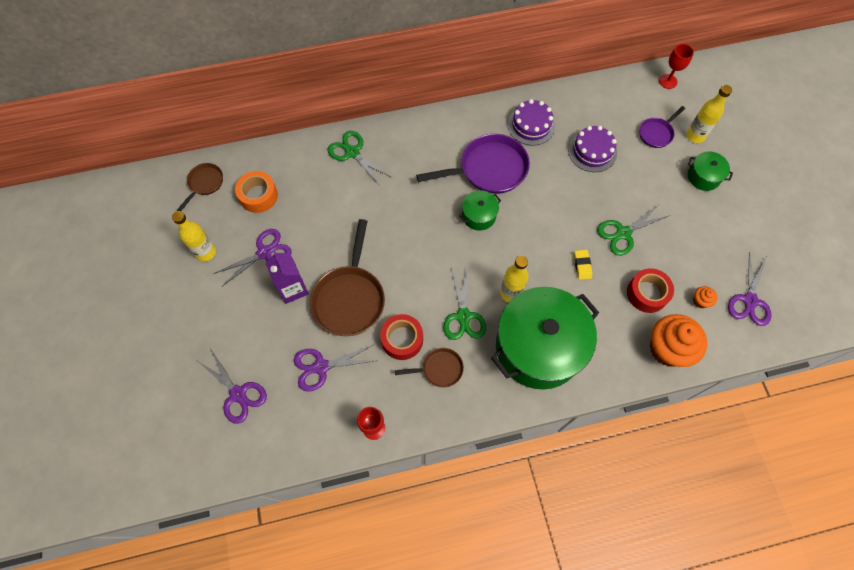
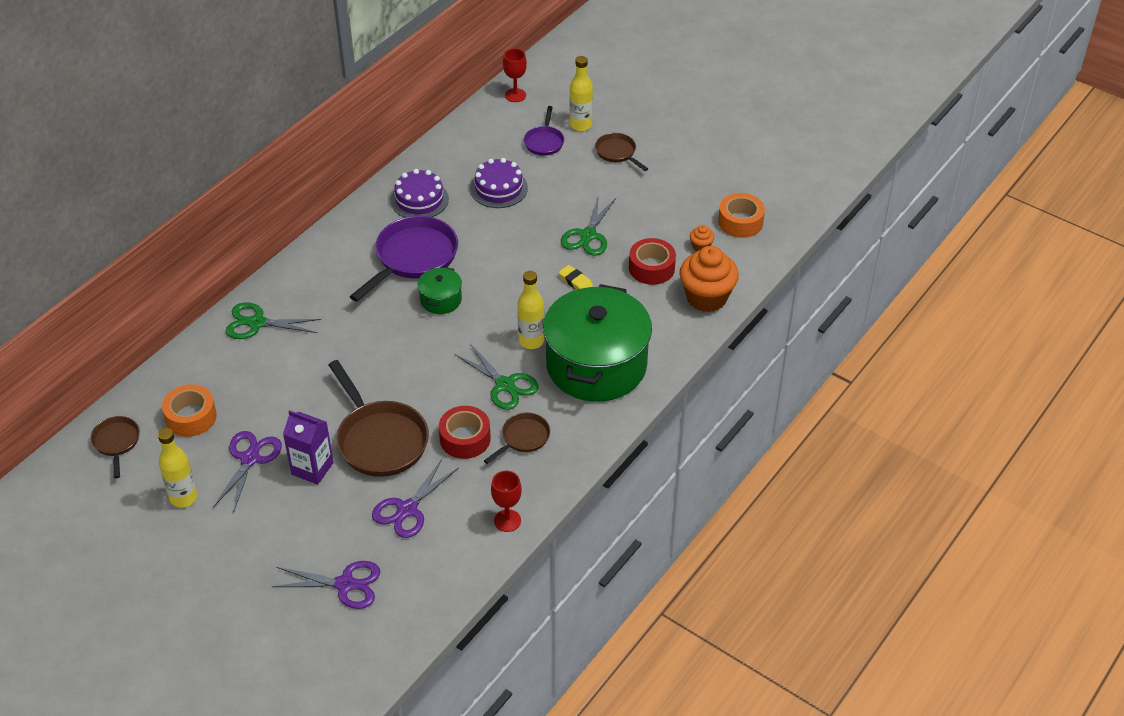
camera: 40 degrees left, 20 degrees down
(703, 177) = (617, 153): green pot -> brown pan
(750, 301) = (740, 222): purple scissors -> orange tape

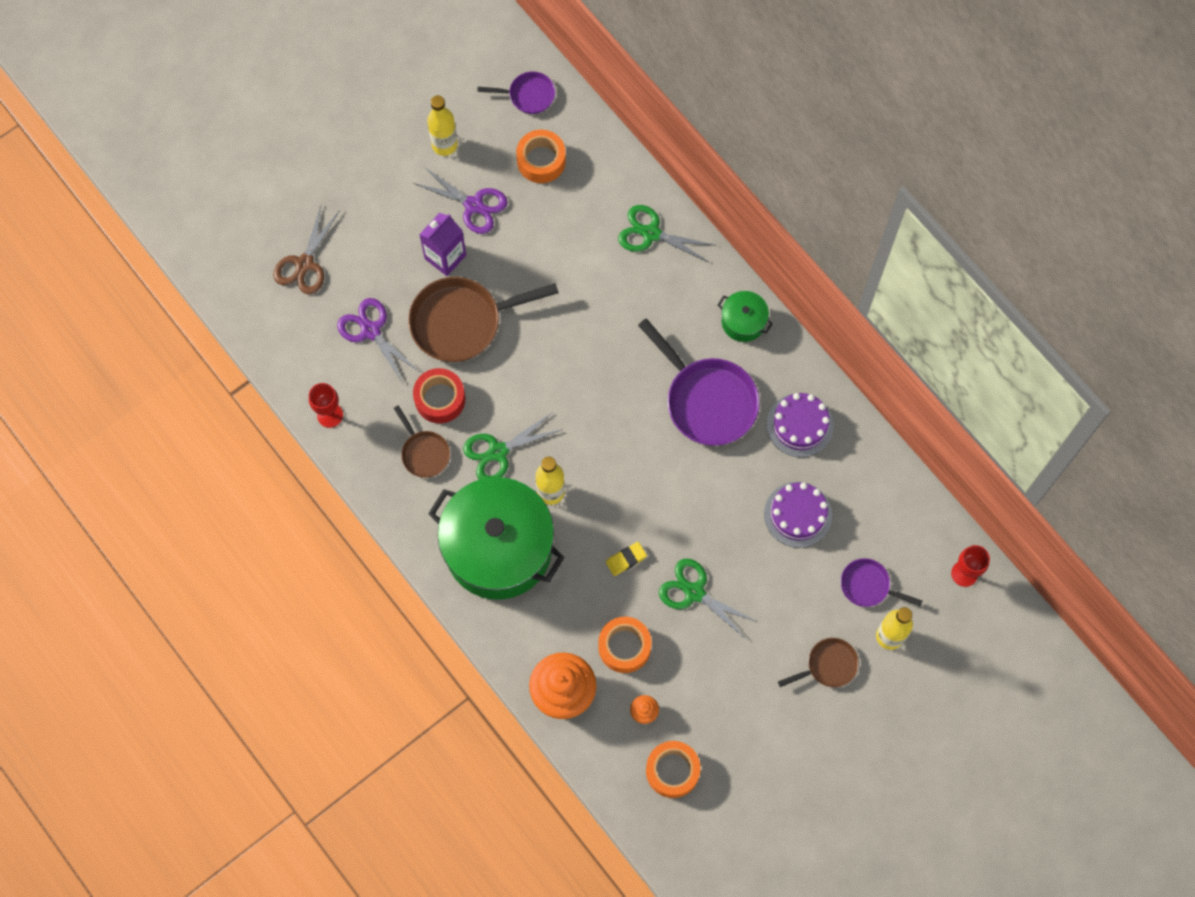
camera: 105 degrees right, 25 degrees up
(116, 442) = (528, 95): brown pan -> purple pan
(257, 323) = (651, 233): green scissors -> green scissors turned 90 degrees counterclockwise
(345, 584) = (305, 264): purple scissors -> brown scissors
(441, 300) = (636, 415): green pot -> green pot (743, 321)
(651, 268) = (624, 647): red tape -> orange tape

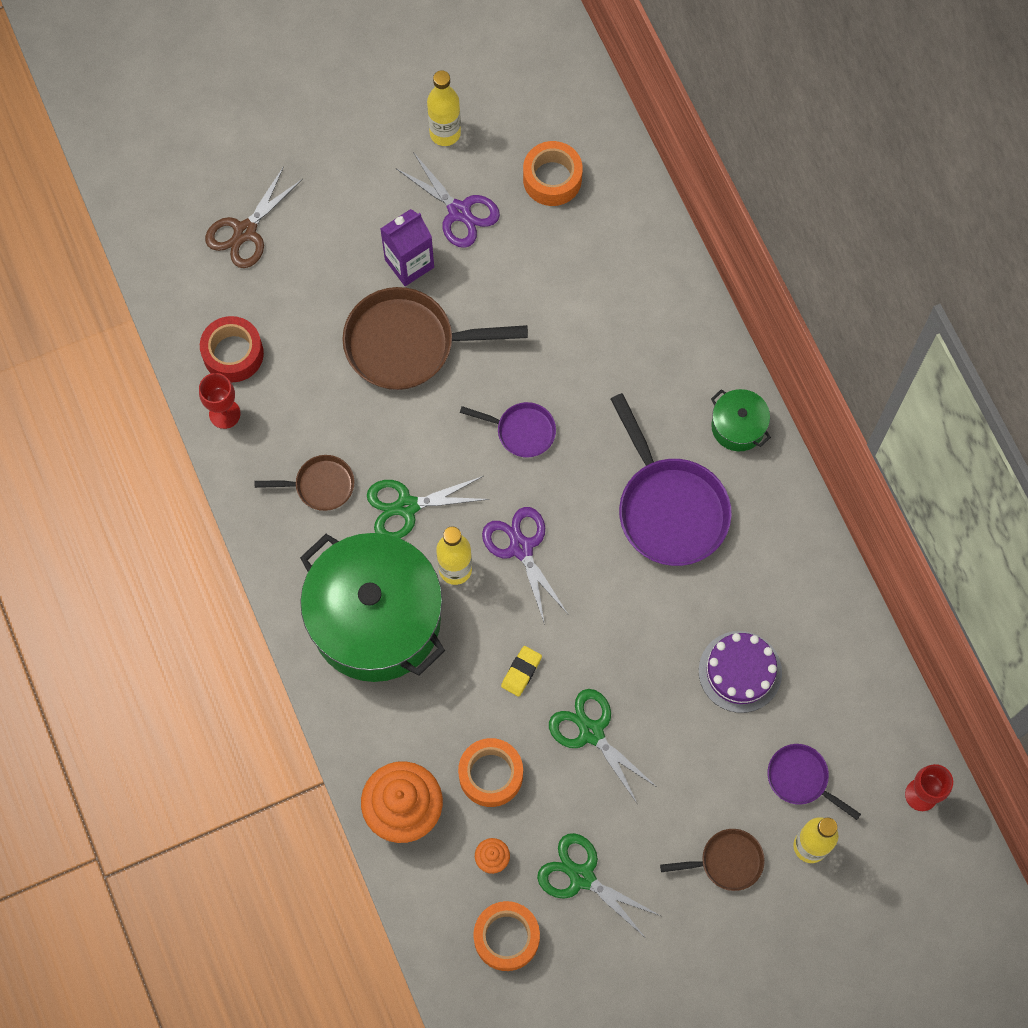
camera: 15 degrees right, 0 degrees up
(371, 331) = (299, 328): purple scissors -> purple scissors (521, 548)
(424, 453) = (320, 485): brown pan -> brown pan turned 75 degrees counterclockwise
(440, 399) = (356, 427): red tape -> red tape (233, 354)
(528, 95) = (558, 99): purple pan -> purple pan (522, 431)
(626, 559) = (521, 672): yellow eraser -> yellow eraser turned 45 degrees counterclockwise
(651, 233) = (657, 296): green scissors -> green scissors (582, 877)
(800, 425) = (771, 566): purple cake -> none

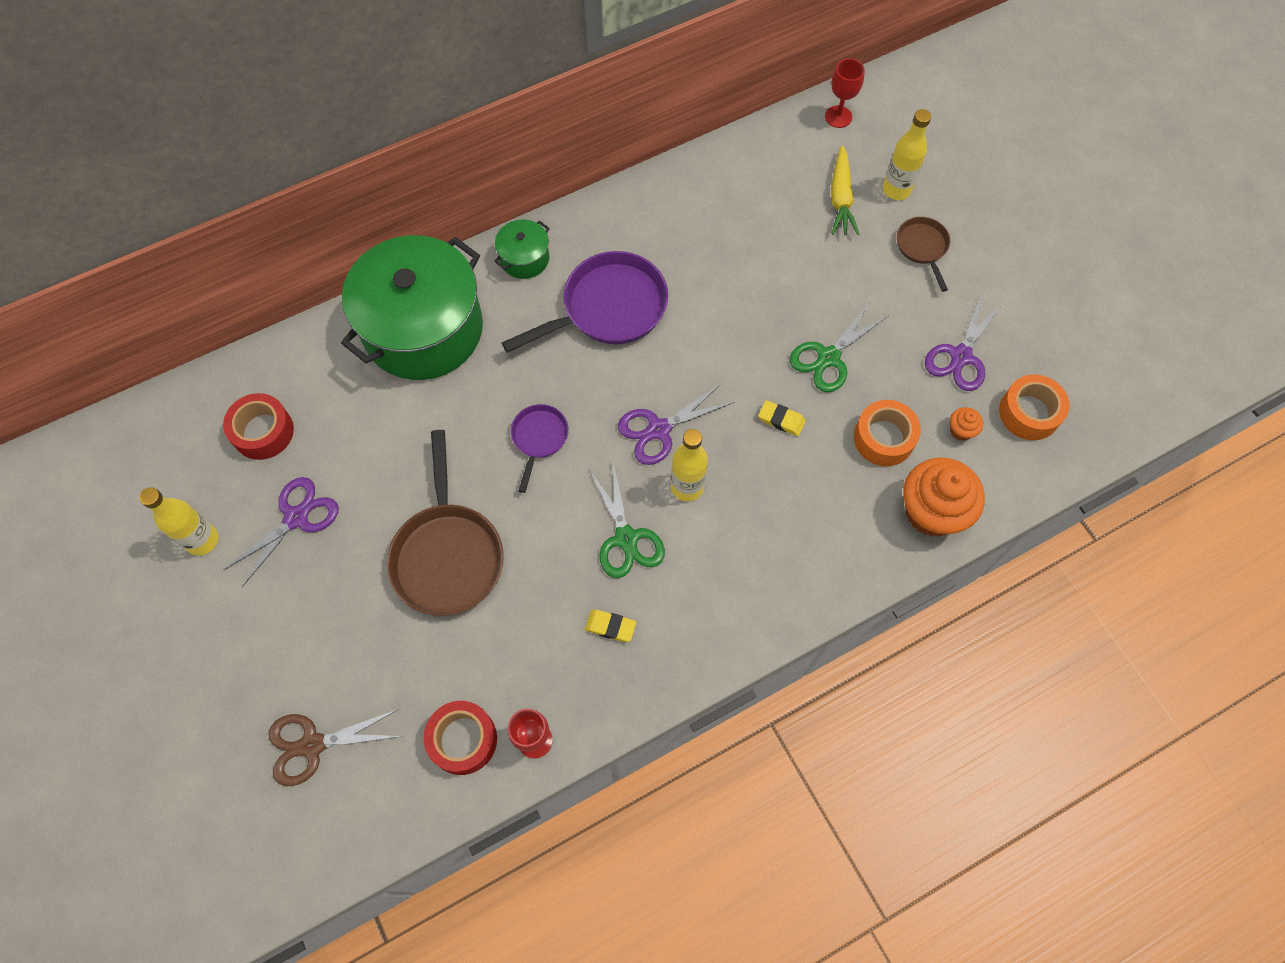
camera: 95 degrees left, 5 degrees down
(245, 231) = (312, 745): brown scissors -> brown scissors turned 135 degrees clockwise
(320, 485) = (610, 627): brown pan -> yellow eraser
(376, 619) = (747, 556): green pot -> green pot (423, 329)
(409, 263) = (355, 562): purple carton -> none
(552, 179) = (263, 432): orange tape -> red tape
(582, 877) = (961, 356): green scissors -> purple scissors
(740, 671) = (754, 246): purple cake -> none
(801, 778) = (841, 198): purple pan -> yellow carrot

